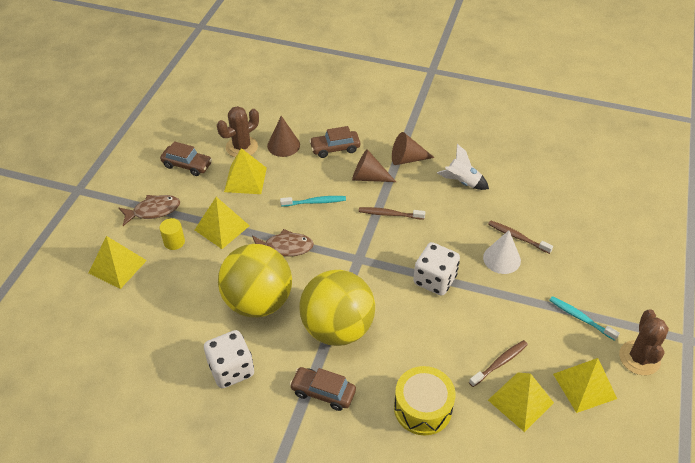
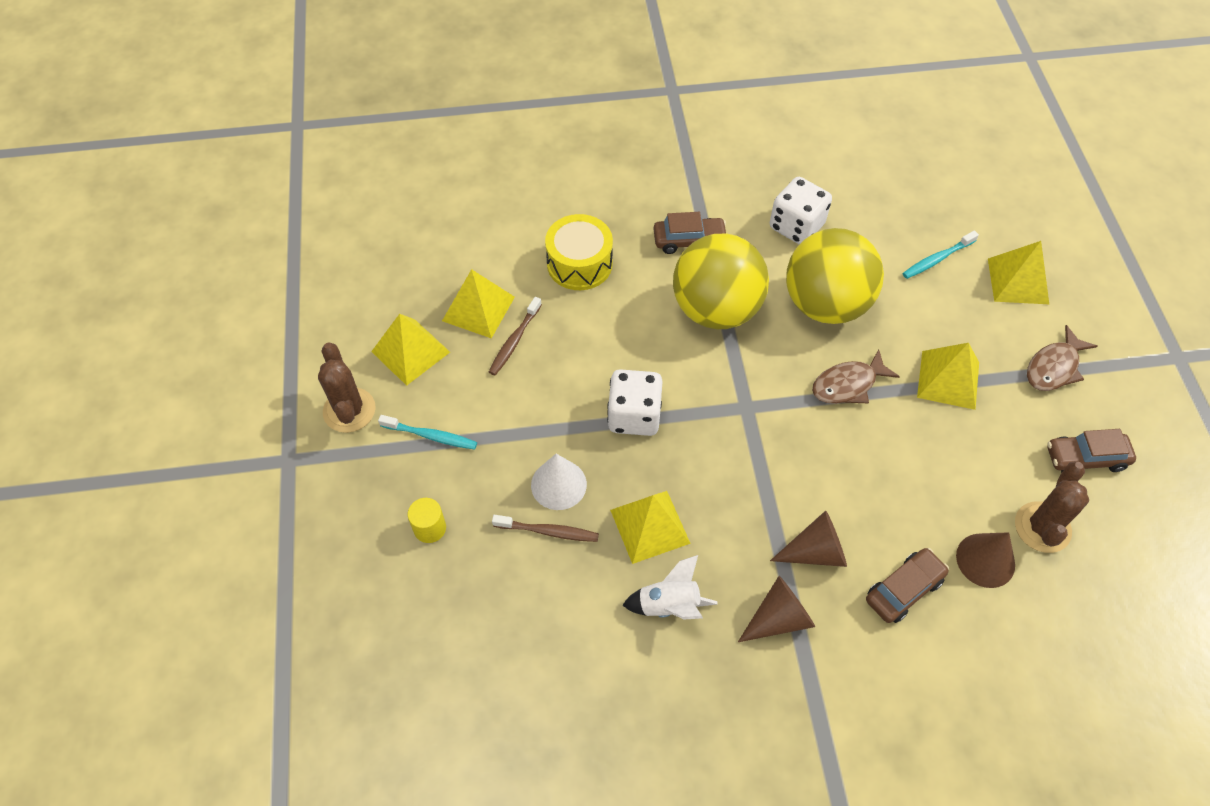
camera: 155 degrees right, 10 degrees up
(174, 242) = (986, 336): yellow cylinder -> yellow cylinder (430, 528)
(245, 179) = (984, 468): yellow pyramid -> yellow pyramid (649, 526)
(315, 202) = (861, 471): turquoise toothbrush -> turquoise toothbrush (937, 259)
(389, 214) = (746, 495): brown toothbrush -> none

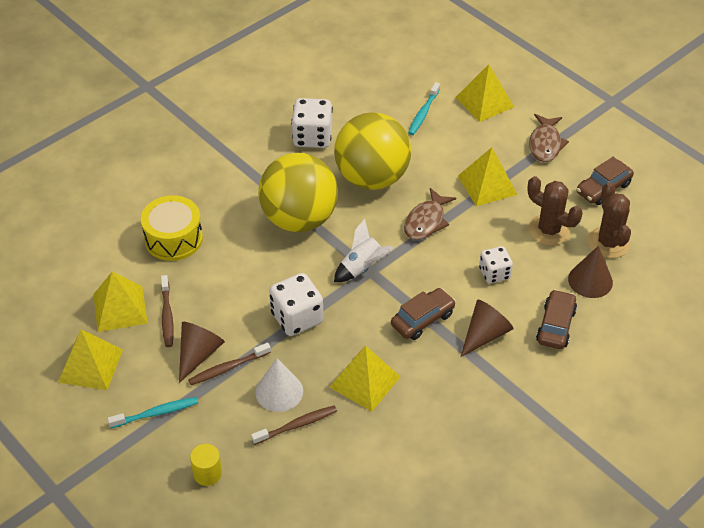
camera: 35 degrees left, 10 degrees down
(349, 410) = (75, 431): brown cactus -> brown cactus (549, 230)
(529, 429) = (228, 368): none -> brown toothbrush
(669, 605) = (417, 422): white rocket -> white rocket (362, 268)
(689, 240) = (243, 183): brown car -> brown car (422, 319)
(779, 618) = (493, 388): brown cone -> brown cone (198, 354)
(879, 487) = (494, 273): none -> white dice

